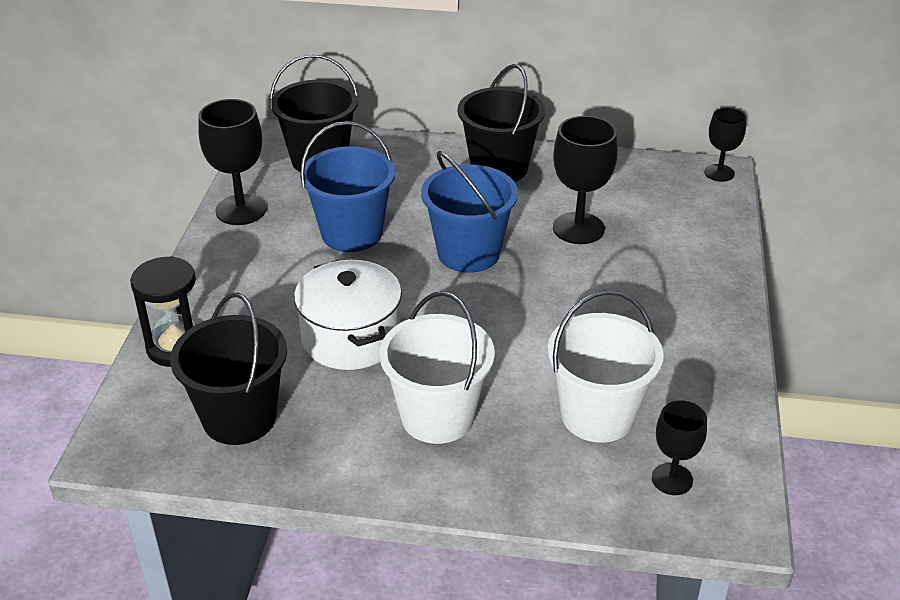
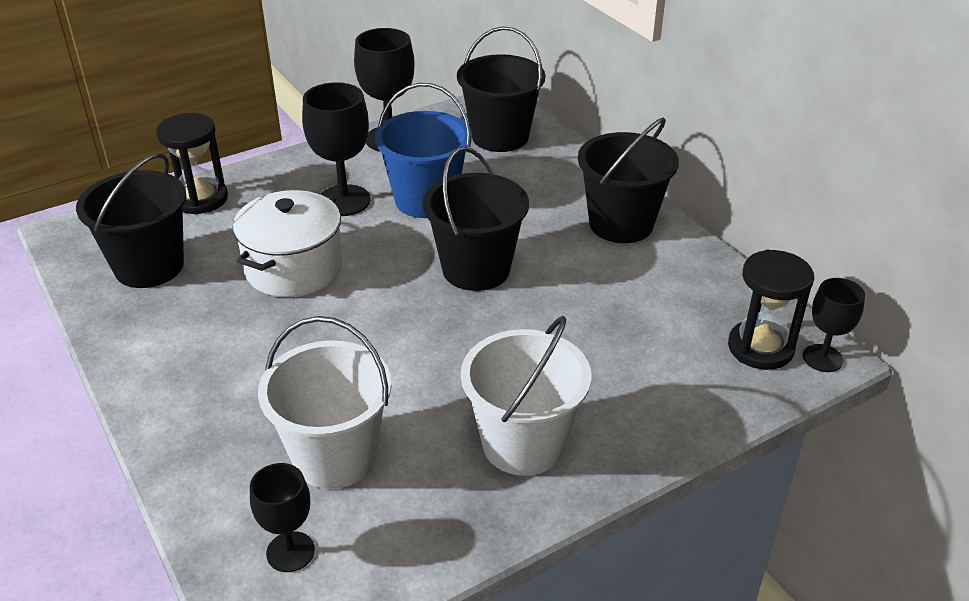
camera: 50 degrees right, 0 degrees up
(437, 416) = (242, 362): white bucket -> white bucket (523, 444)
(468, 253) = (476, 269): blue bucket -> black bucket
(578, 228) = (595, 312): black goblet -> black goblet (344, 201)
(686, 188) = (760, 348): none -> black hourglass

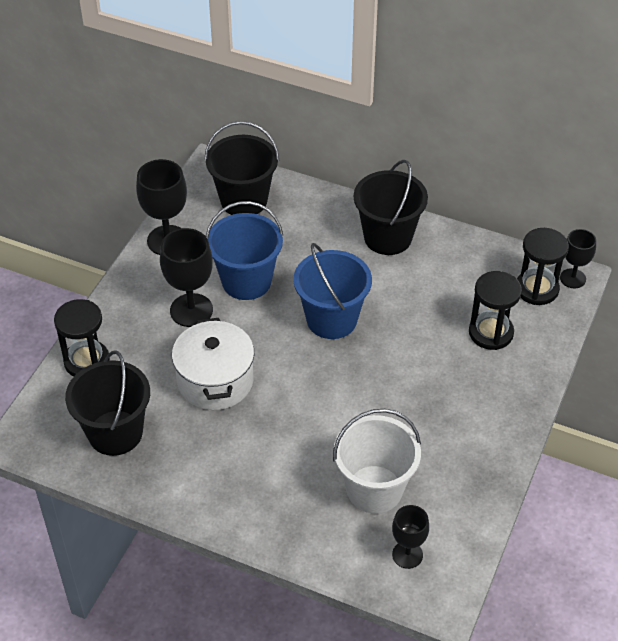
camera: 35 degrees left, 10 degrees up
(476, 269) = (331, 319): black bucket -> blue bucket
(523, 444) = (466, 422): white bucket -> none
(653, 365) = (491, 333): none -> black hourglass

